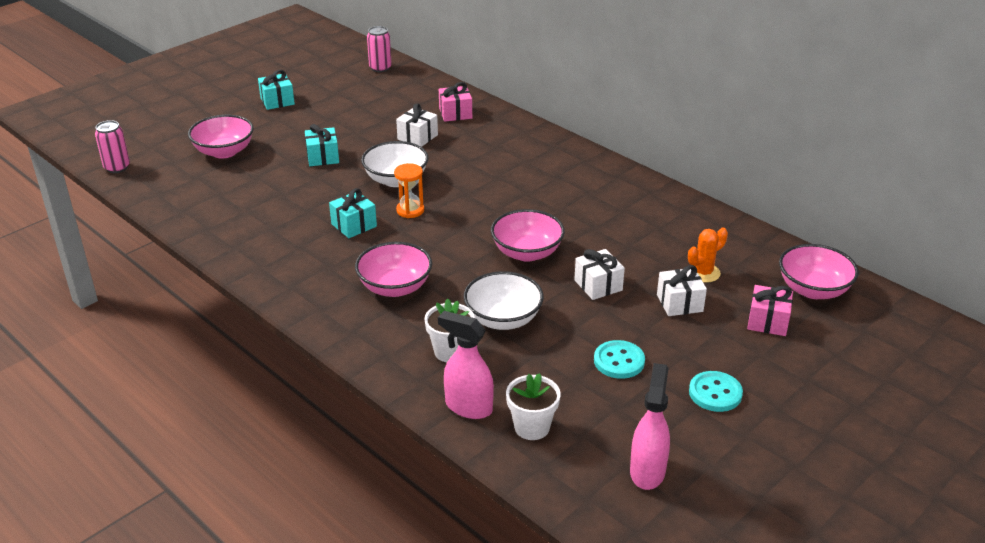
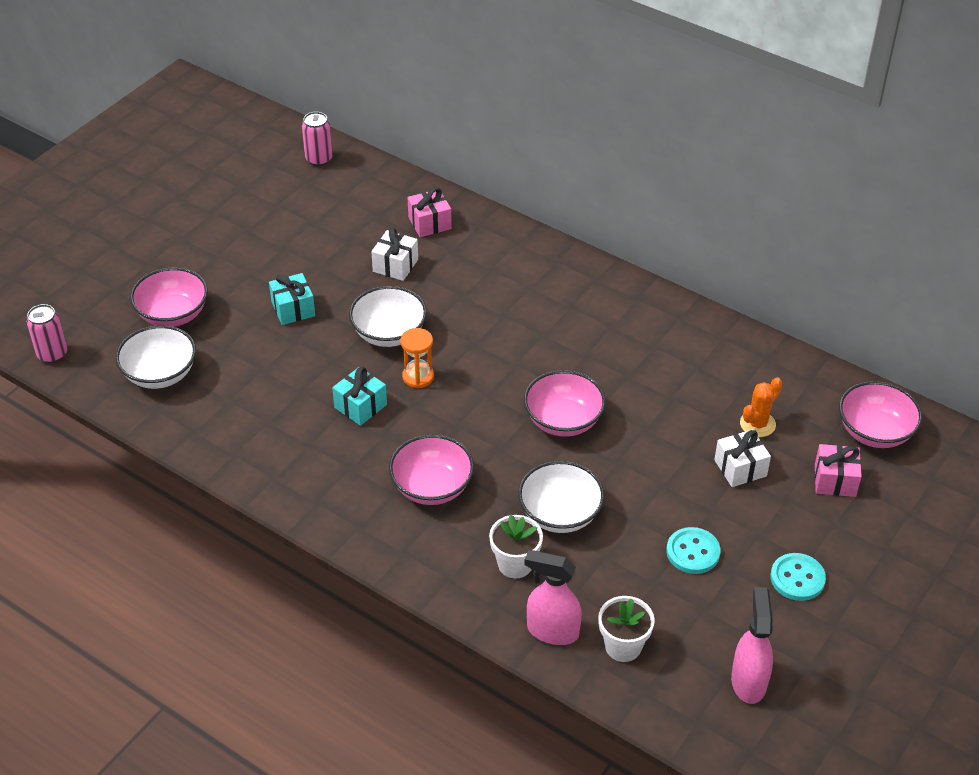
camera: 10 degrees left, 10 degrees up
(197, 188) = (160, 374): none -> white bowl
(277, 101) = (210, 227): turquoise gift -> none
(598, 285) = (650, 456): white gift -> none

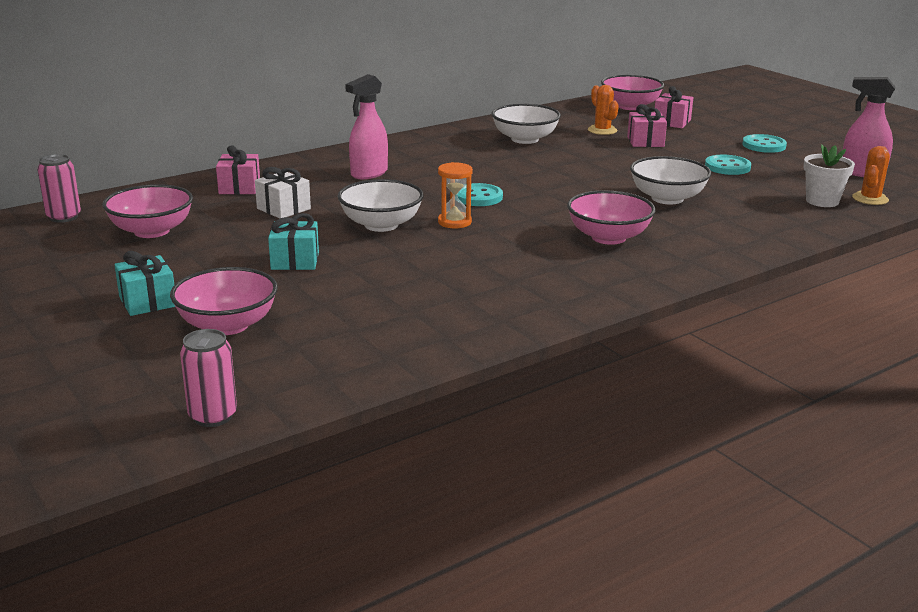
camera: 70 degrees left, 20 degrees down
(160, 374) = (328, 346): white bowl -> white bowl (525, 139)
(360, 406) = (475, 250): turquoise gift -> turquoise gift (148, 302)
(488, 376) = (478, 197): none -> turquoise button
(515, 564) = (719, 221): white flower pot -> none
(552, 631) = (801, 220): pink spray bottle -> pink spray bottle (368, 173)
(563, 421) = (556, 181): pink bowl -> pink bowl (152, 231)
(655, 691) = (870, 199): none -> orange cactus
(740, 468) = (645, 141): white gift -> pink gift

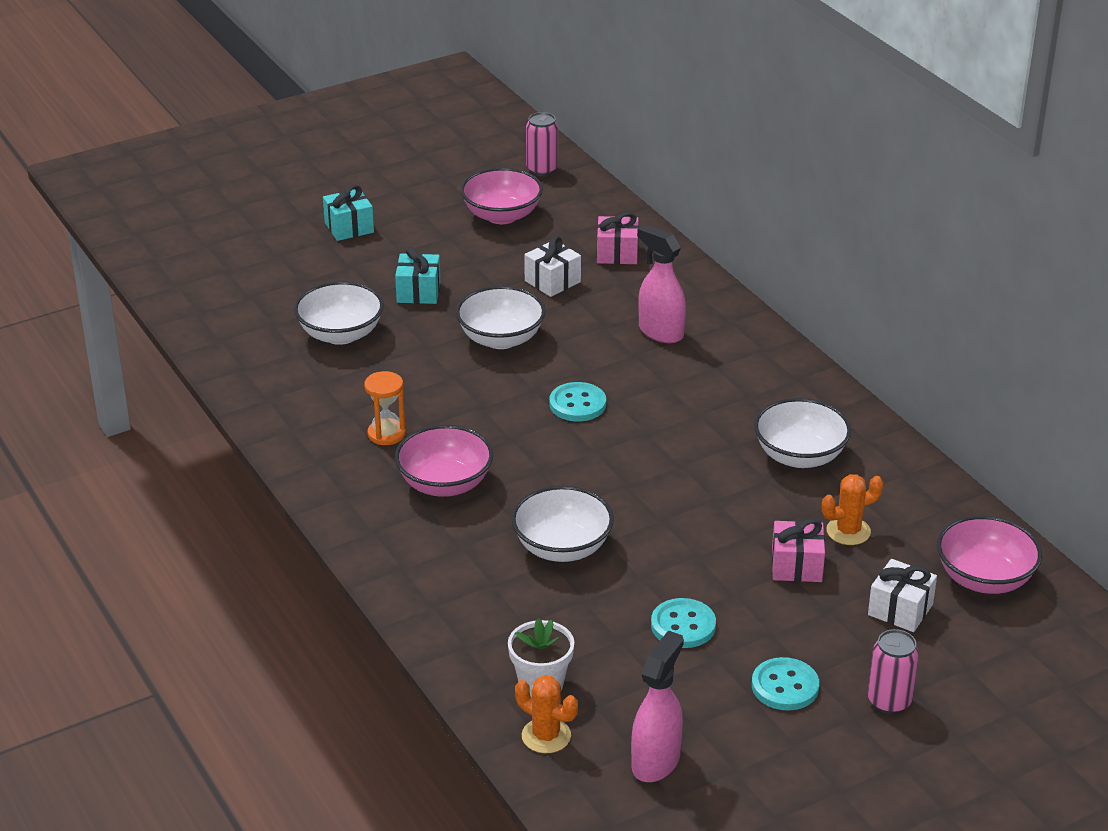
camera: 95 degrees right, 10 degrees up
(213, 416) = (158, 268): pink can -> pink can (889, 701)
(227, 325) = (296, 265): pink bowl -> none
(375, 292) = (340, 334): none -> white bowl
(454, 222) = (503, 384): orange hourglass -> orange hourglass (386, 434)
(672, 122) = (900, 610): pink gift -> white gift

